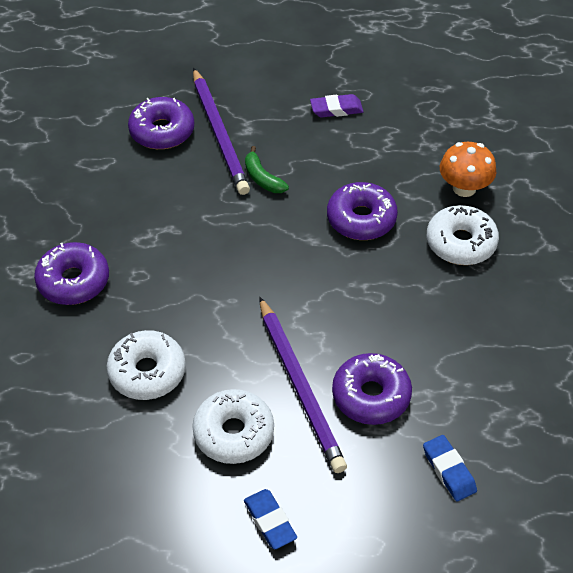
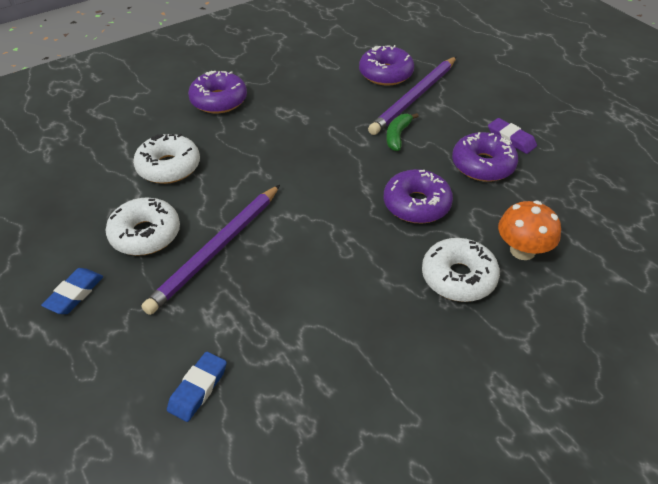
camera: 55 degrees right, 5 degrees down
(371, 396) = (240, 296): purple donut -> purple donut (483, 165)

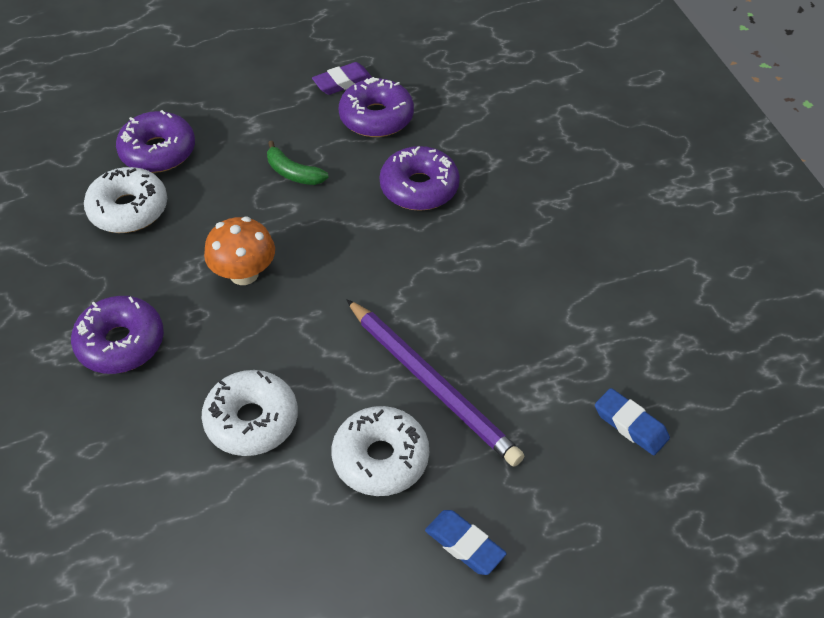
camera: 75 degrees left, 5 degrees up
(414, 98) = (225, 138): purple pencil -> none
(458, 277) = (534, 185): white donut -> white donut (128, 209)
(522, 250) = (512, 129): orange mushroom -> orange mushroom (244, 273)

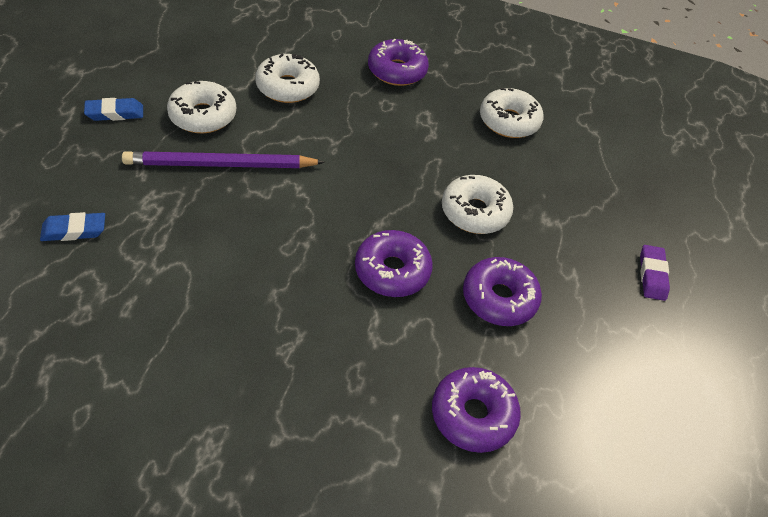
camera: 120 degrees right, 0 degrees up
(158, 151) = (558, 159): purple donut -> purple donut (473, 415)
(244, 273) = (400, 139): orange mushroom -> none
(293, 173) = (475, 212): green banana -> white donut
(342, 82) = (564, 305): purple eraser -> purple eraser (652, 275)

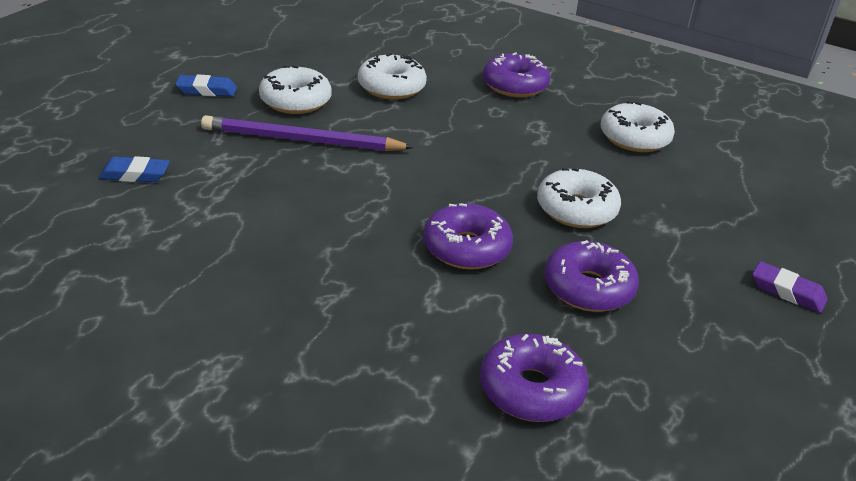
camera: 15 degrees right, 15 degrees down
(652, 275) = (787, 291): purple eraser -> purple eraser turned 75 degrees counterclockwise

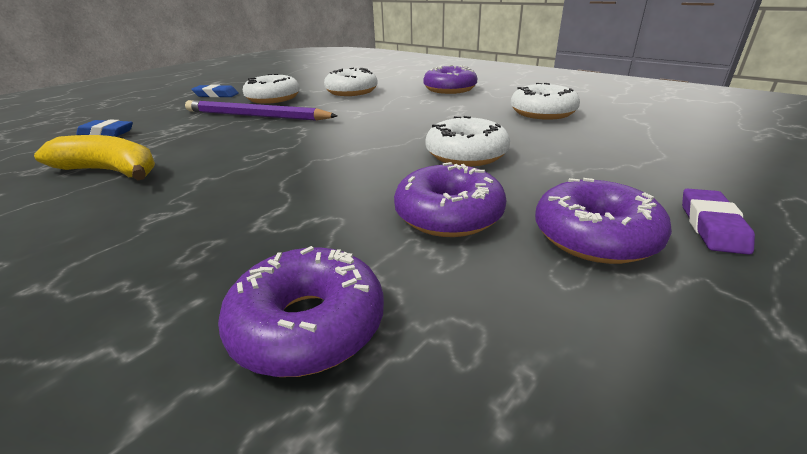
camera: 15 degrees right, 5 degrees down
(215, 241) = (111, 171): none -> yellow banana
(466, 248) = (336, 179): purple donut -> purple donut (595, 236)
(787, 291) = (711, 226): purple eraser -> purple eraser turned 60 degrees clockwise

